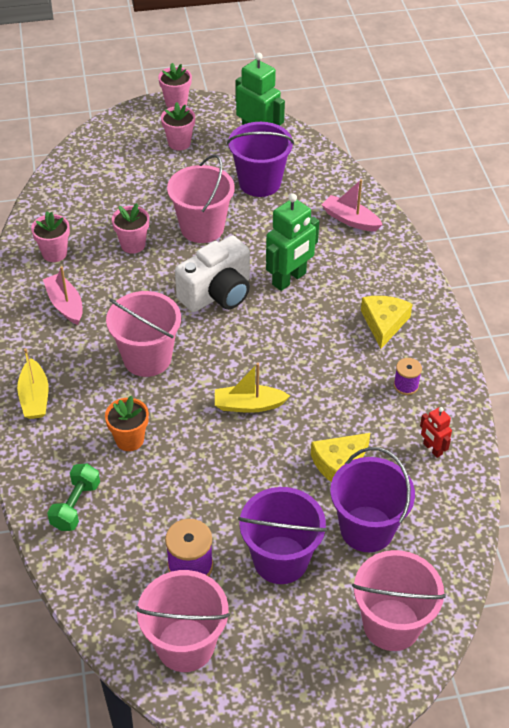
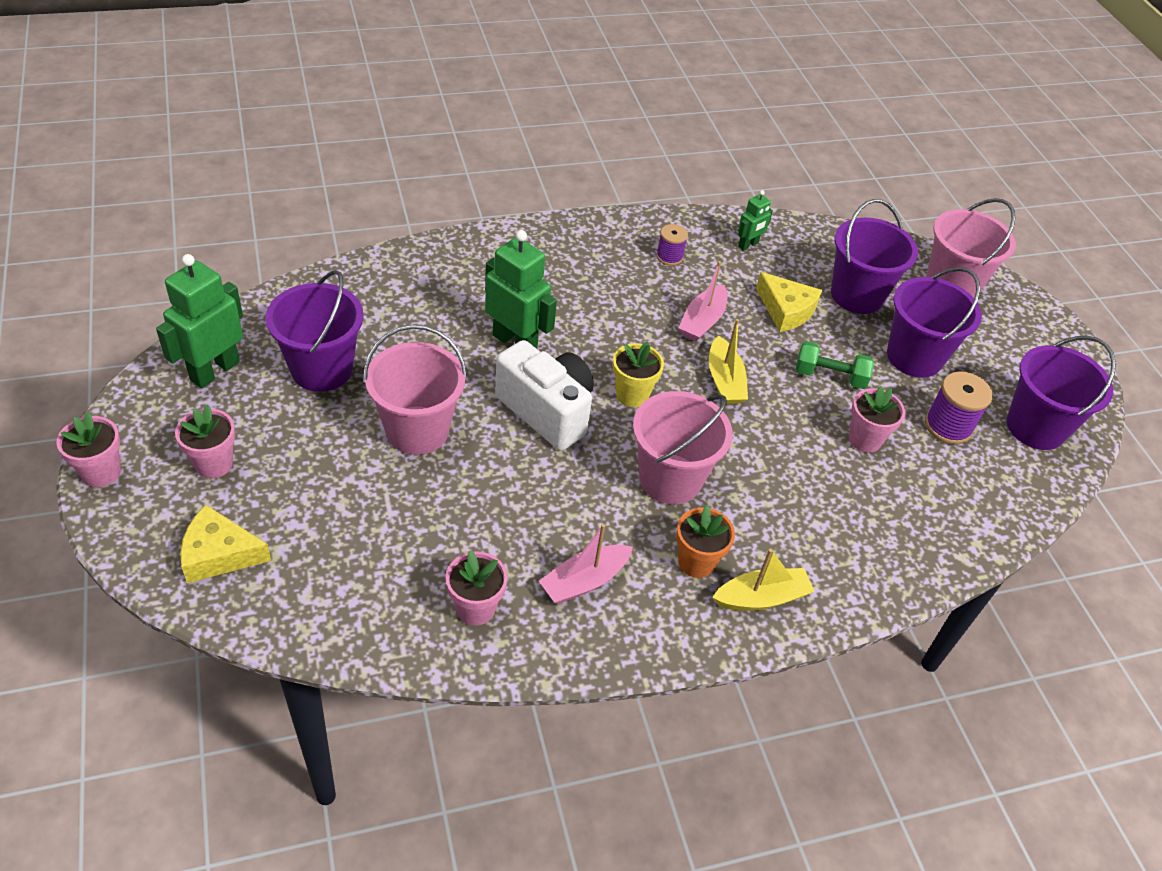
camera: 100 degrees left, 0 degrees up
(75, 505) = (911, 534): green dumbbell -> green dumbbell (830, 376)
(129, 440) = (803, 488): orange flower pot -> orange flower pot (696, 562)
(133, 245) = (454, 508): pink flower pot -> pink flower pot (865, 439)
(185, 645) = (1035, 427): pink bucket -> purple bucket
(233, 344) = (632, 395): none -> yellow flower pot
(350, 220) = (403, 284): pink boat -> pink boat (702, 321)
(384, 323) = (581, 267): yellow cheese -> yellow cheese (219, 554)
(432, 449) = (748, 245): red robot -> green robot

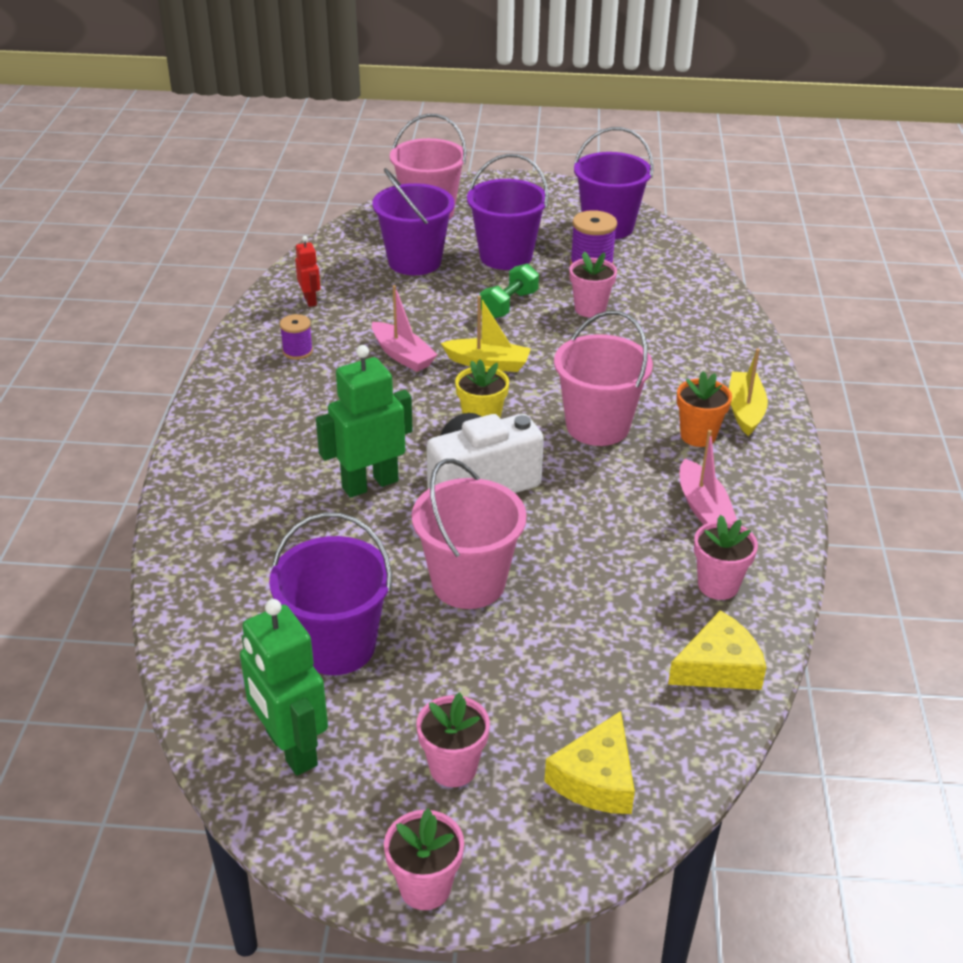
camera: 65 degrees left, 10 degrees down
(748, 245) = (310, 300): green robot -> red robot
(786, 310) = (413, 304): yellow cheese -> yellow cheese (718, 667)

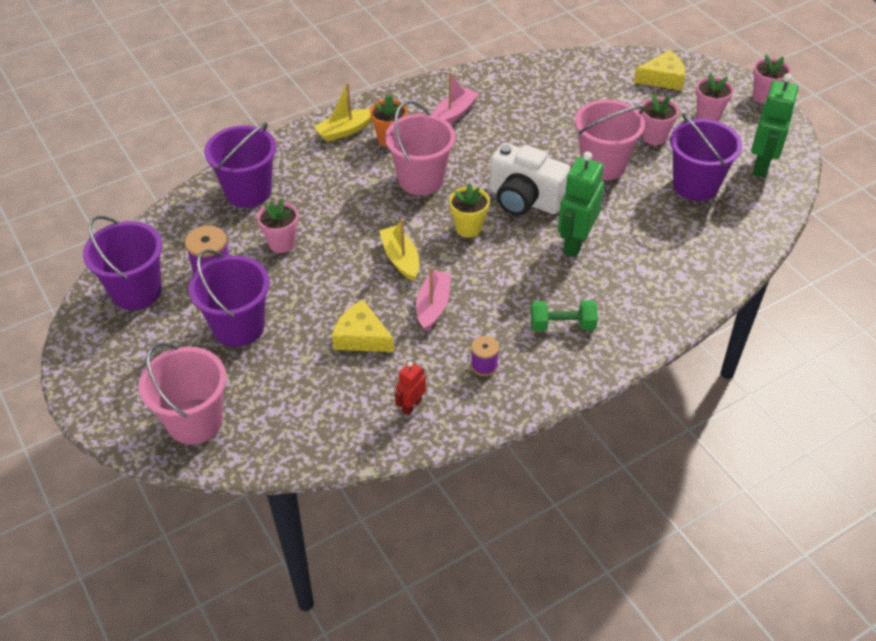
camera: 125 degrees left, 10 degrees up
(370, 484) = (575, 243): green robot -> green robot turned 90 degrees clockwise
(414, 261) = (294, 378): purple bucket -> purple bucket (248, 191)
(509, 305) = (314, 287): green dumbbell -> green dumbbell (562, 325)
(718, 585) = (509, 88): pink flower pot -> pink flower pot (654, 137)
(718, 667) = (562, 70): yellow cheese -> yellow cheese (361, 337)

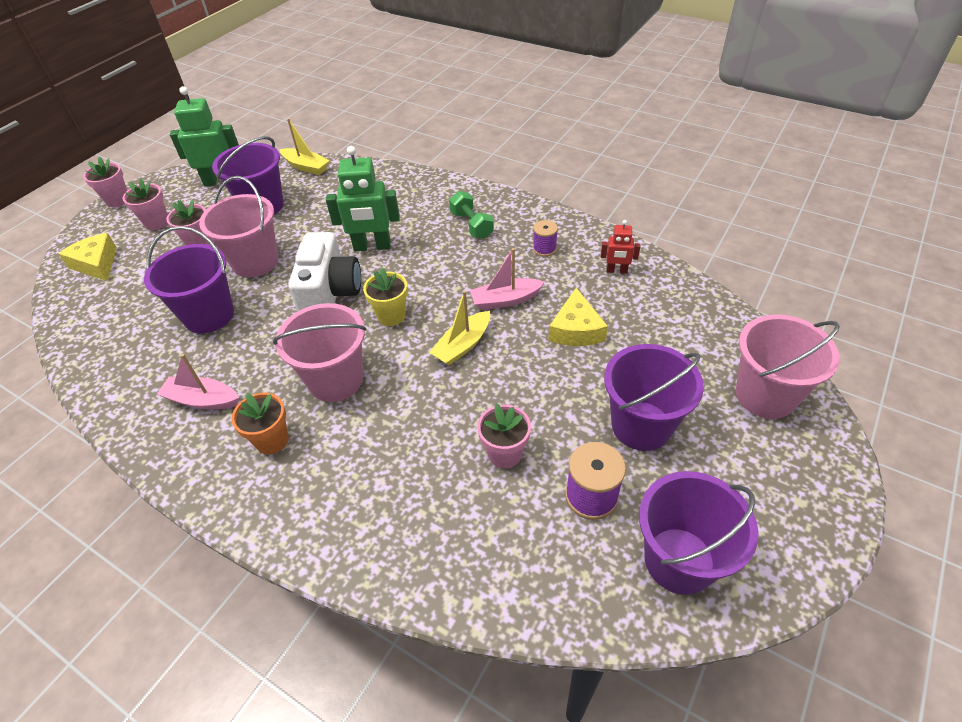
camera: 115 degrees left, 0 degrees up
(248, 191) = (440, 542): purple bucket -> purple bucket (209, 315)
(345, 131) = (272, 496): yellow boat -> yellow boat (306, 167)

